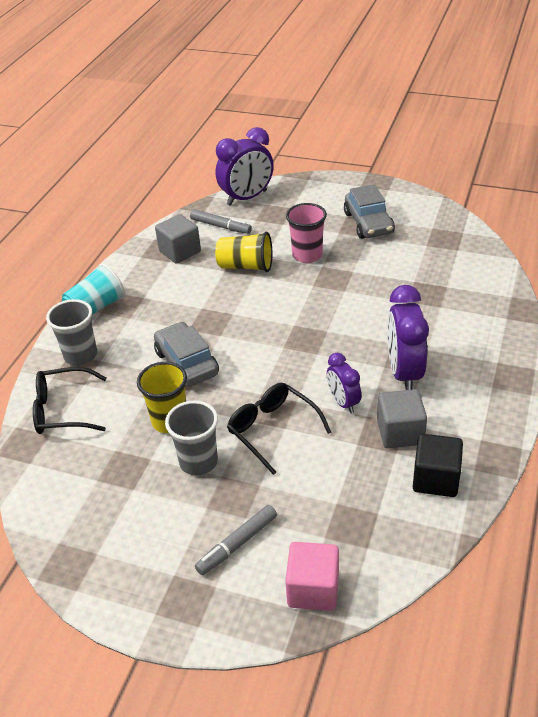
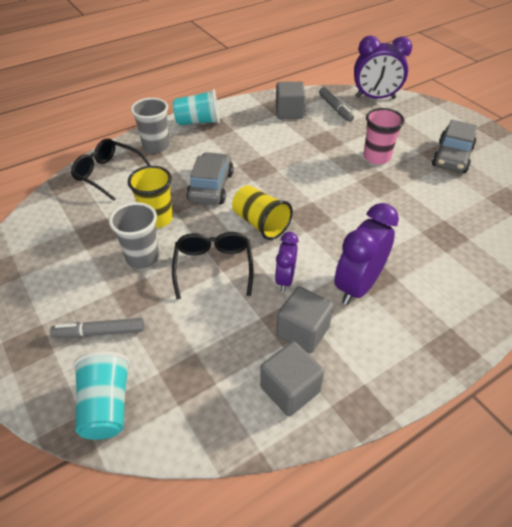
camera: 35 degrees right, 5 degrees up
(246, 266) = (323, 143): yellow cup -> yellow cup (260, 223)
(313, 589) = (106, 406): pink cube -> turquoise cup
(435, 479) = (290, 389): black cube -> grey cube

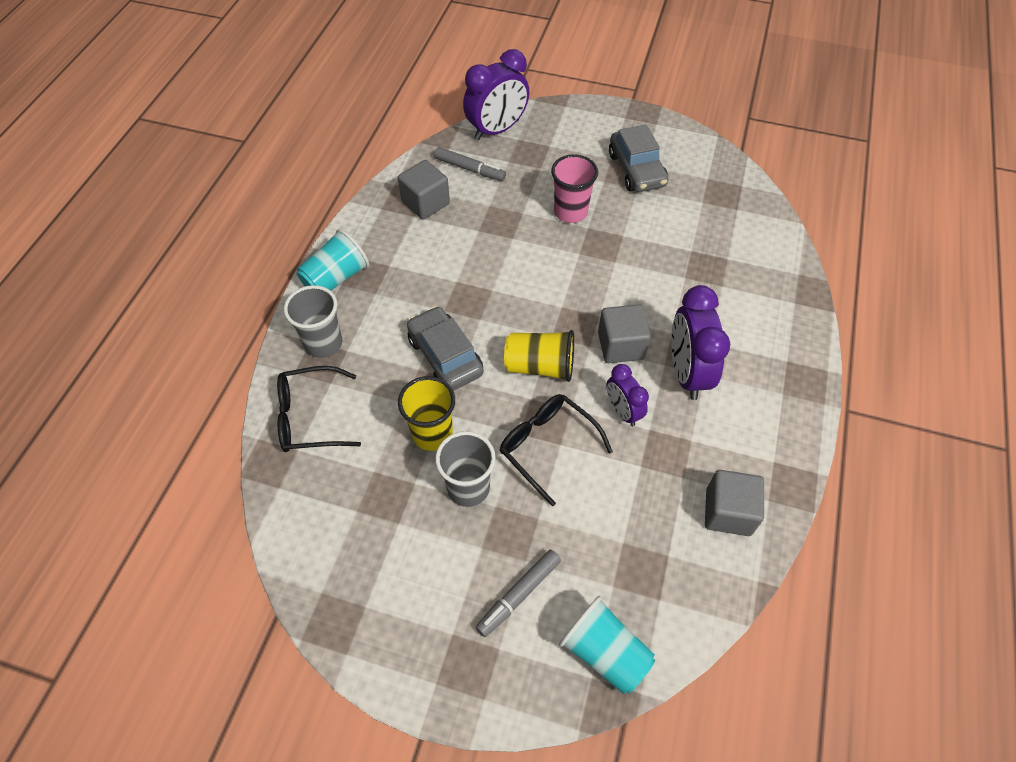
camera: 40 degrees left, 10 degrees up
(303, 331) = (687, 451): grey cube -> grey cube (620, 346)

